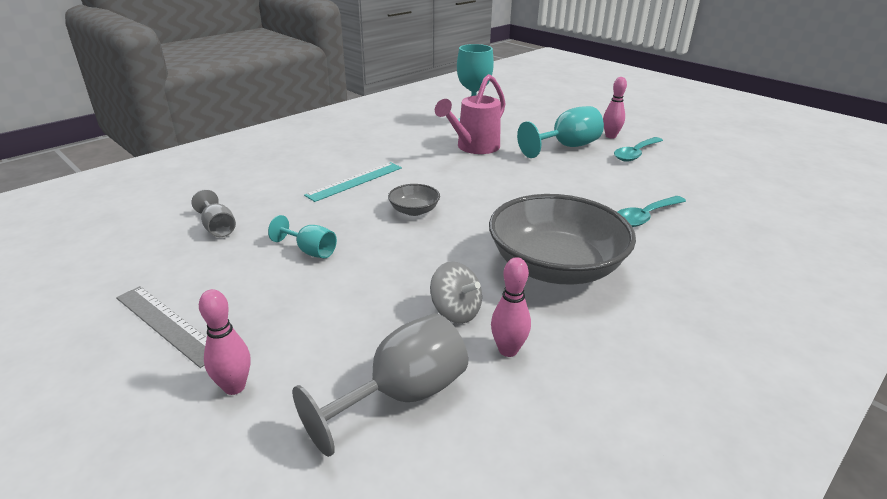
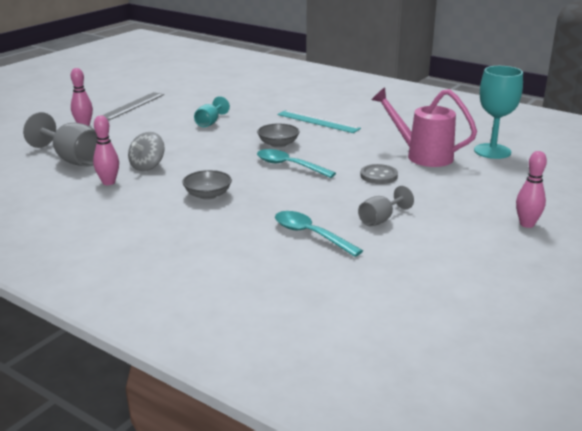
camera: 80 degrees right, 5 degrees down
(218, 228) = (231, 98): grey goblet -> grey goblet (380, 219)
(516, 171) = (378, 176): none -> grey button
(555, 267) = (208, 195): grey bowl -> grey bowl, size x0.43
(566, 147) = (465, 198): turquoise goblet -> none
(635, 154) = (479, 238): turquoise spoon -> turquoise spoon (289, 166)

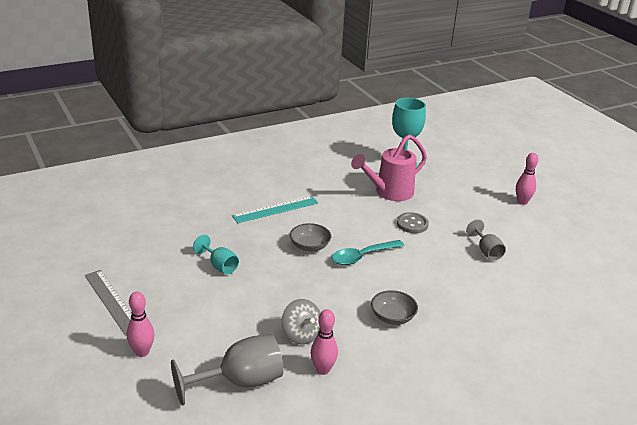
camera: 65 degrees left, 5 degrees up
(310, 235) = (495, 289): turquoise spoon -> none

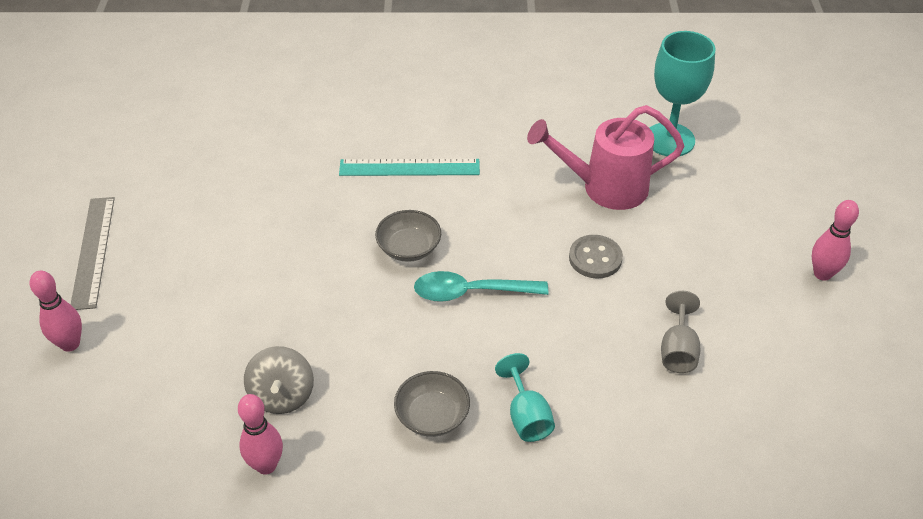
camera: 30 degrees right, 15 degrees up
(219, 266) = (262, 240): turquoise goblet -> turquoise goblet (526, 416)
(240, 382) = (148, 439): grey goblet -> none

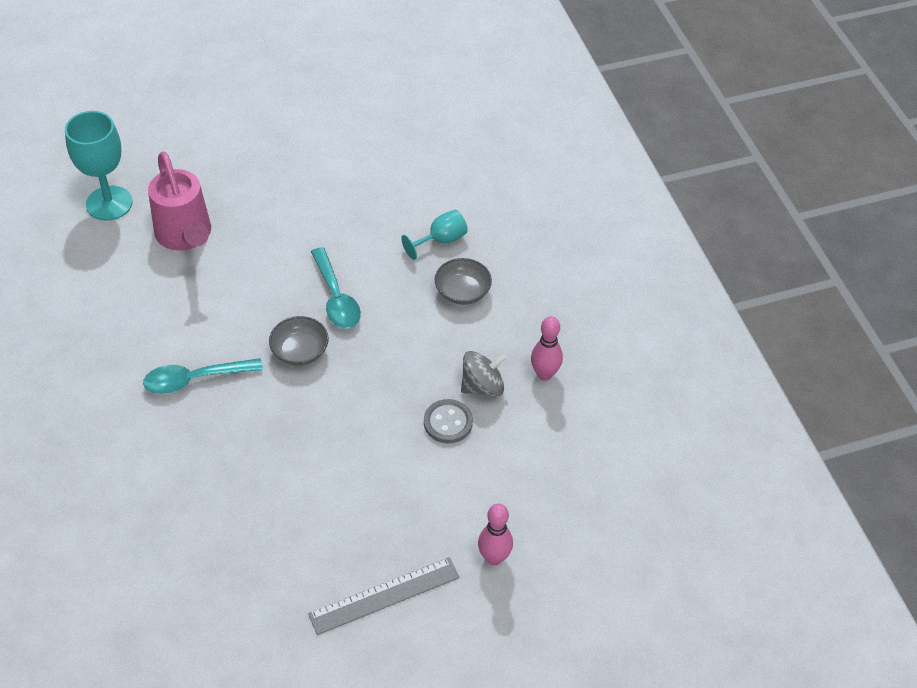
camera: 110 degrees left, 5 degrees up
(409, 167) = (195, 379): turquoise ruler -> turquoise spoon
(595, 258) = (272, 229): grey button -> grey button (448, 422)
(678, 350) = (350, 170): grey goblet -> none
(822, 274) = (247, 103): pink bowling pin -> none

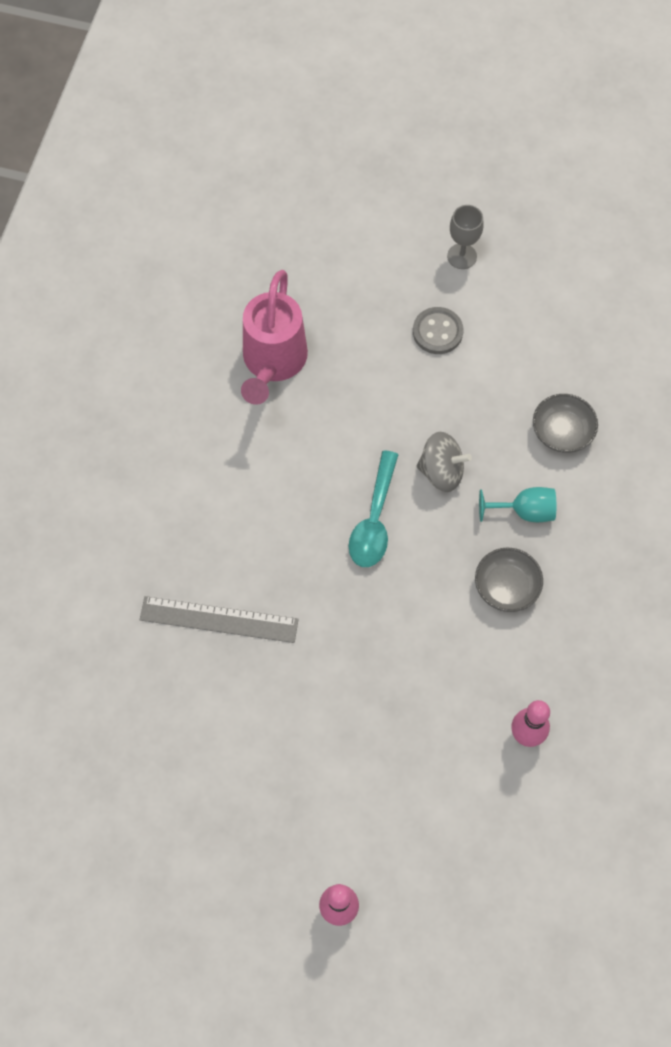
camera: 35 degrees right, 15 degrees up
(109, 203) = (223, 282): turquoise goblet -> none
(195, 379) = (183, 536): turquoise spoon -> none
(281, 110) = (462, 256): none -> grey goblet
(300, 351) = (300, 562): grey bowl -> grey bowl (562, 432)
(384, 595) = (211, 882): grey ruler -> grey ruler (219, 619)
(448, 422) = (392, 731): grey button -> grey button (437, 332)
(482, 386) = (453, 711): grey spinning top -> grey spinning top (441, 471)

